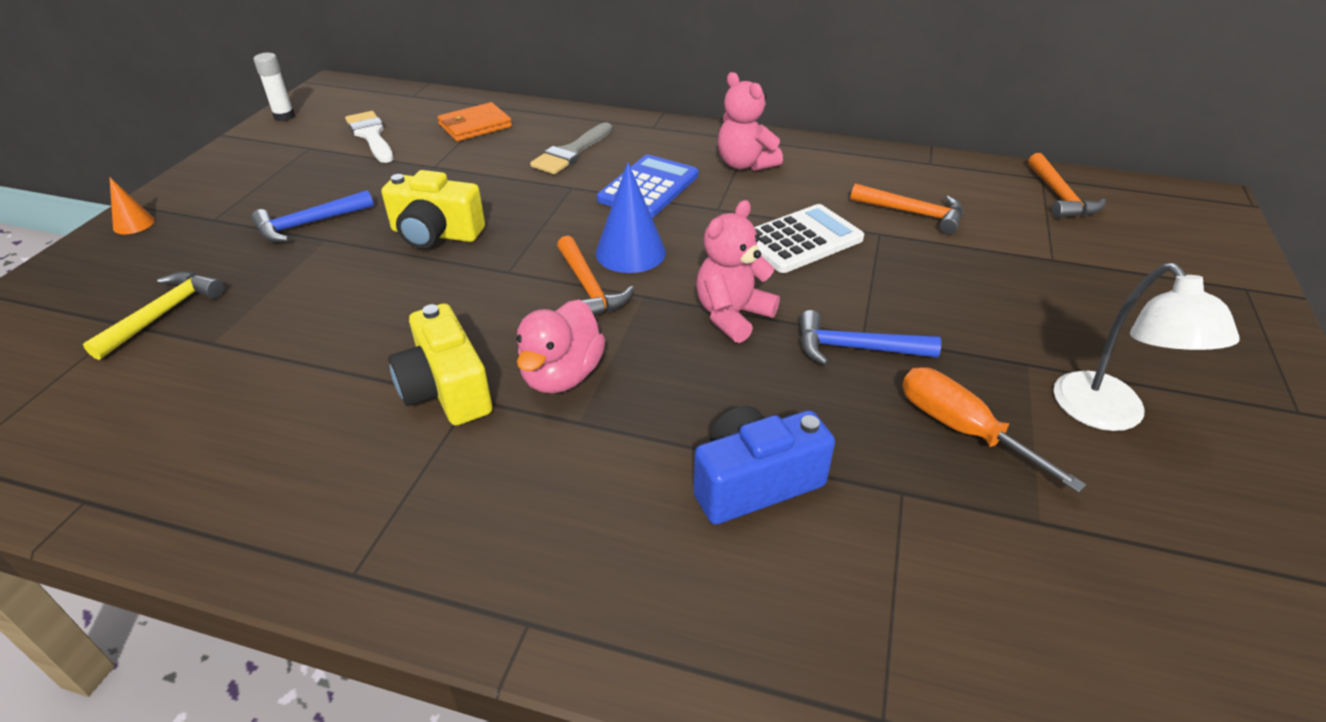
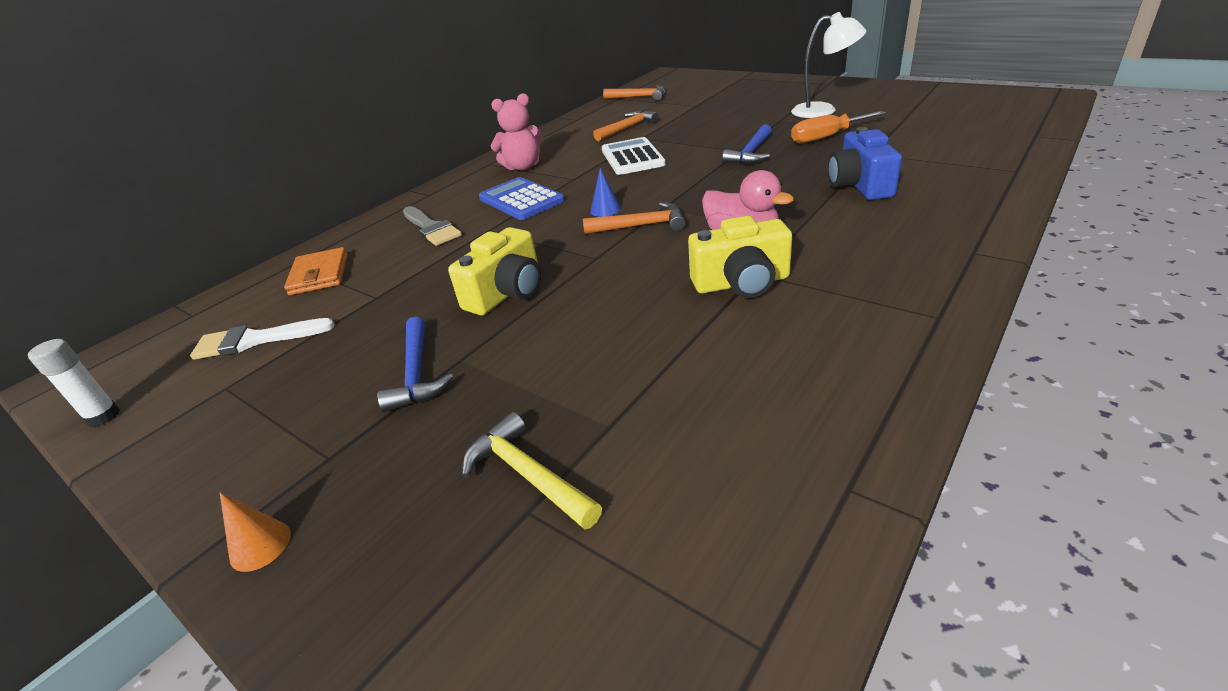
camera: 65 degrees left, 5 degrees down
(630, 252) = (605, 209): blue cone -> blue cone, size x0.56
(732, 316) = (702, 181): pink teddy bear -> none

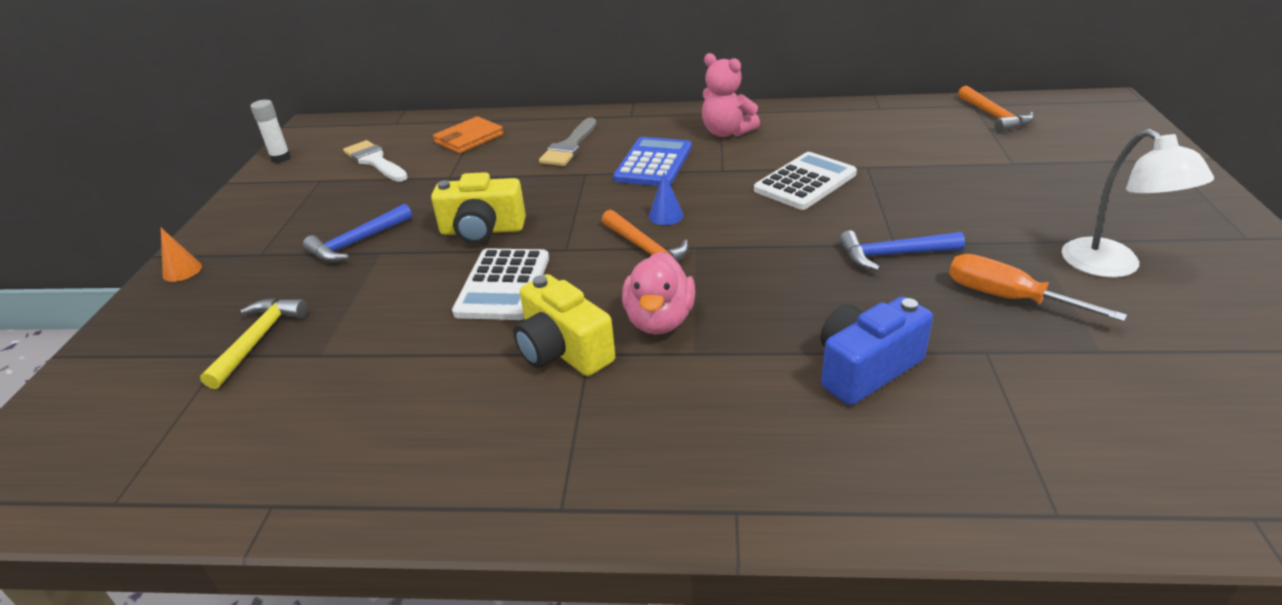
camera: 55 degrees right, 0 degrees up
(614, 296) = (503, 285): none -> white calculator
(627, 128) = (886, 147): orange hammer -> none

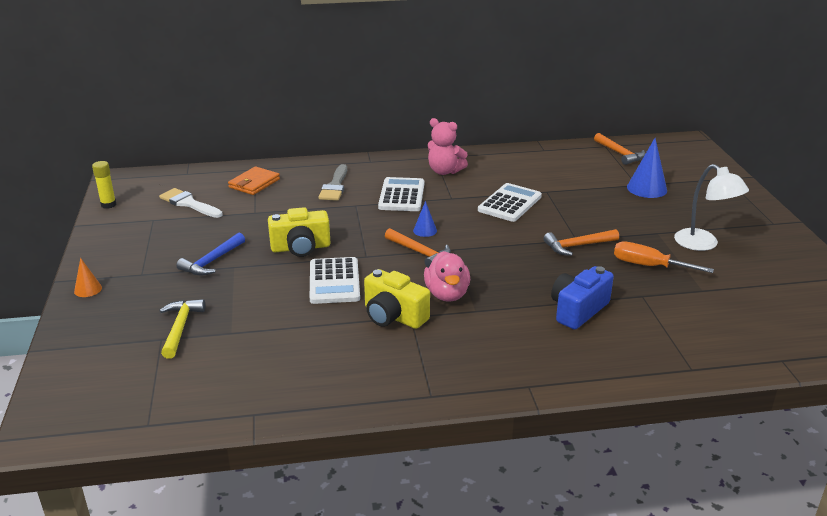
camera: 15 degrees left, 5 degrees down
(281, 158) = (108, 205): white glue stick -> yellow glue stick
(653, 163) = (402, 195): blue calculator -> white calculator
(893, 255) = (577, 246): blue hammer -> orange hammer
(1027, 169) = (646, 188): none -> blue cone

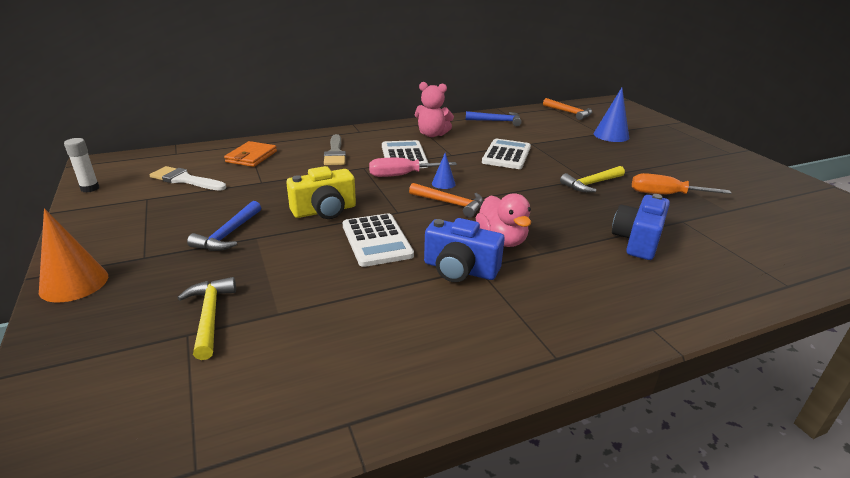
camera: 15 degrees left, 0 degrees up
(88, 289) = (74, 283): orange cone -> orange cone, size x1.80
(108, 205) = (90, 188): yellow glue stick -> white glue stick
(388, 217) = (401, 175): none -> pink screwdriver
(393, 316) = (460, 269): yellow camera -> blue camera
(526, 159) = (497, 121): none -> blue hammer
(577, 246) = (591, 184): orange hammer -> yellow hammer
(703, 244) = (693, 173): white lamp -> none

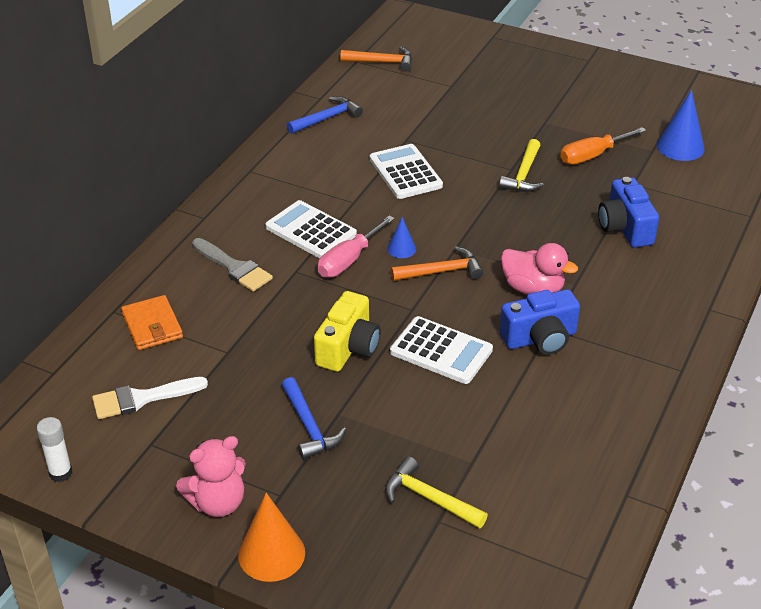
camera: 40 degrees left, 10 degrees up
(432, 134) = (290, 179): pink teddy bear -> pink teddy bear (218, 503)
(611, 135) = (464, 85): blue cone -> blue cone (680, 147)

